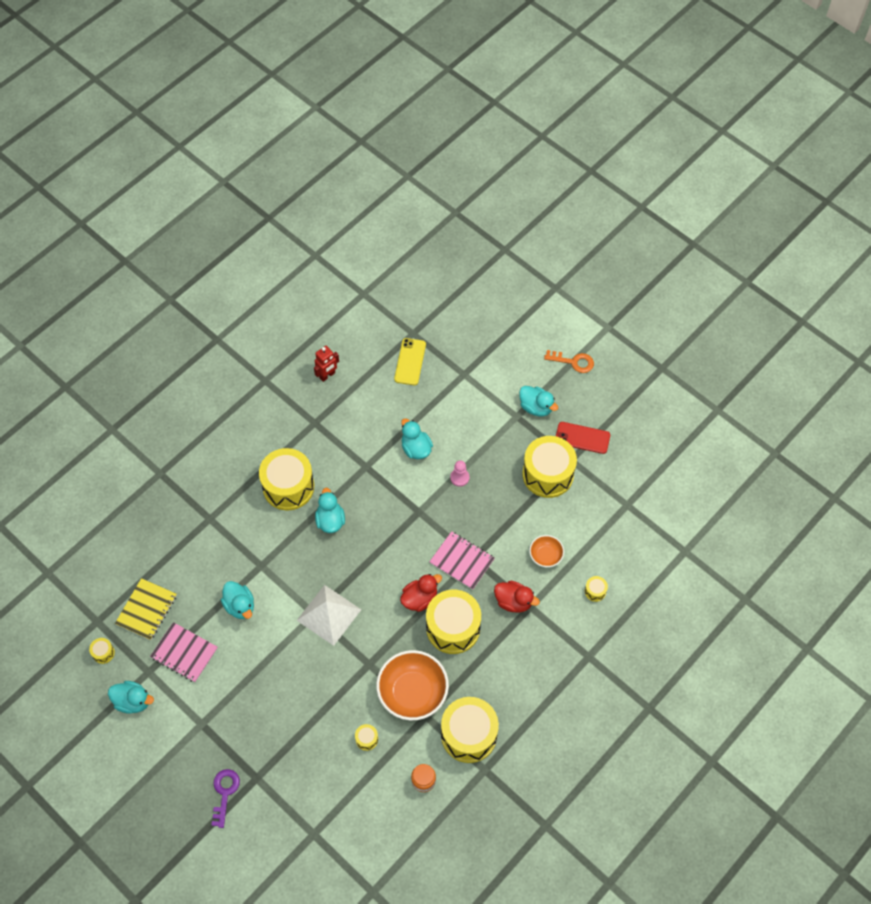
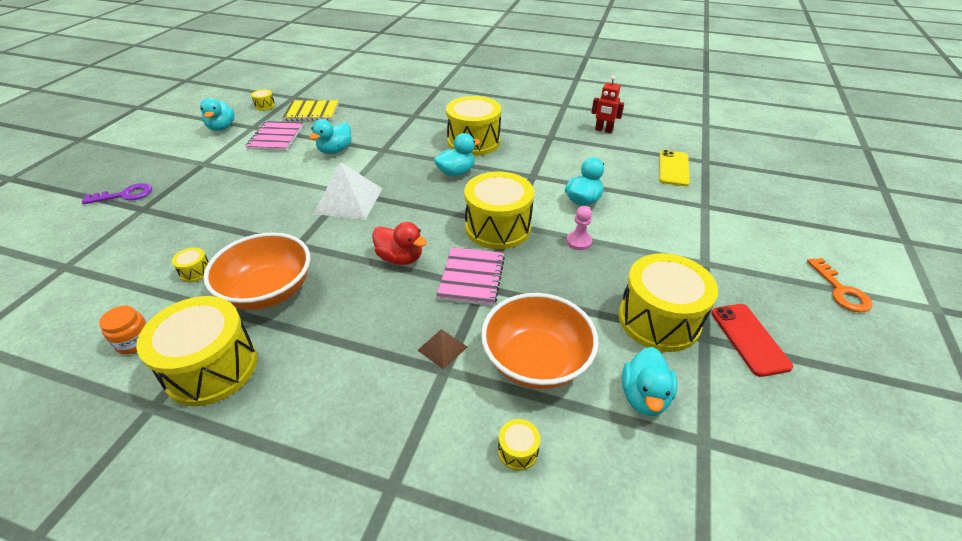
camera: 65 degrees right, 20 degrees down
(410, 362) = (673, 168): yellow phone -> yellow phone turned 60 degrees counterclockwise
(453, 628) = (373, 299): yellow drum -> yellow drum (498, 227)
(513, 601) = (442, 348): red duck -> brown pyramid
(536, 407) = (737, 276): turquoise duck -> turquoise duck (644, 396)
(545, 555) = (536, 360): orange bowl -> orange bowl, size x1.96

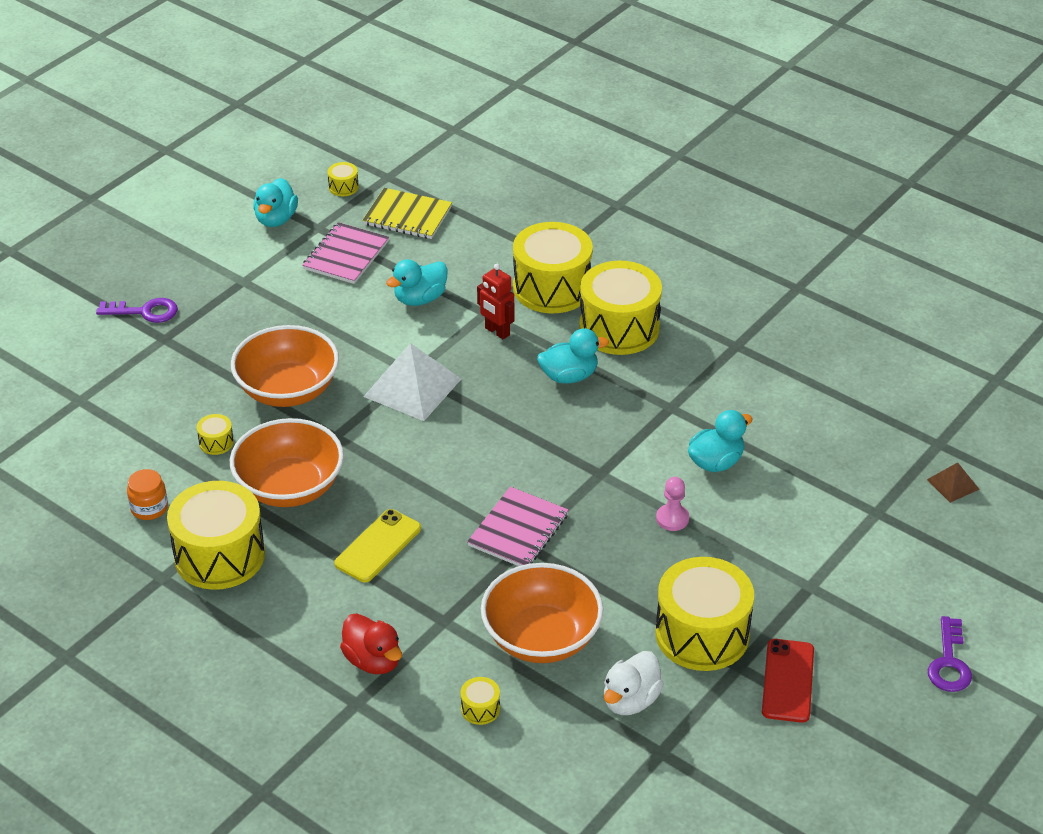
camera: 20 degrees right, 0 degrees up
(251, 222) = (288, 390): none -> orange bowl
(400, 258) = (447, 484): red duck -> red duck (373, 660)
(442, 348) = (451, 599): brown pyramid -> brown pyramid (953, 484)
(498, 227) = (582, 474): yellow drum -> yellow drum (552, 288)
(603, 130) = (826, 352): red robot -> red robot (497, 332)
(644, 396) = (630, 700): turquoise duck -> white duck
(673, 168) = (880, 444): yellow phone -> yellow phone (378, 546)
(841, 290) = (949, 662): orange key -> purple key

